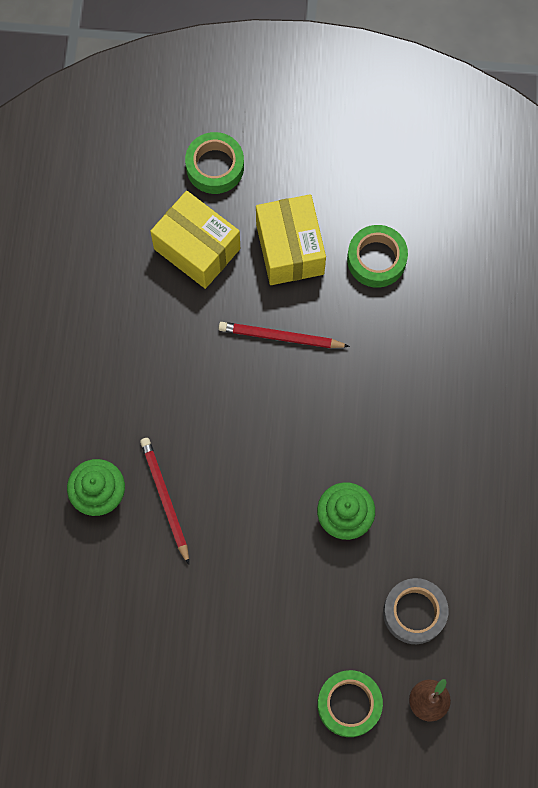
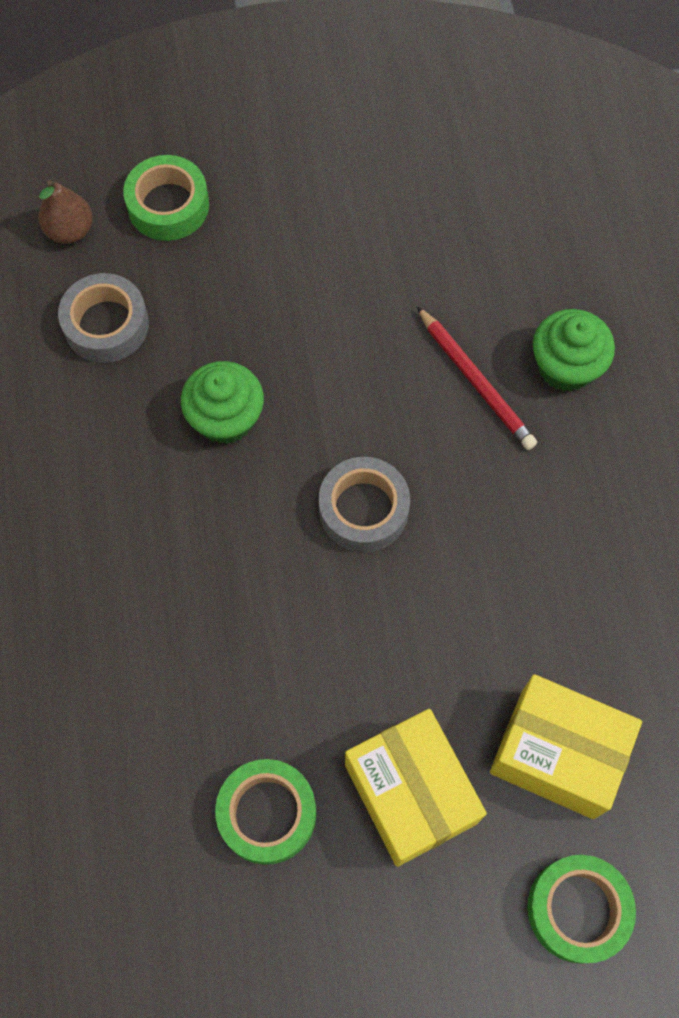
camera: 165 degrees right, 5 degrees down
(268, 427) = (363, 509): none -> grey tape
(280, 337) = (384, 645): red pencil -> none

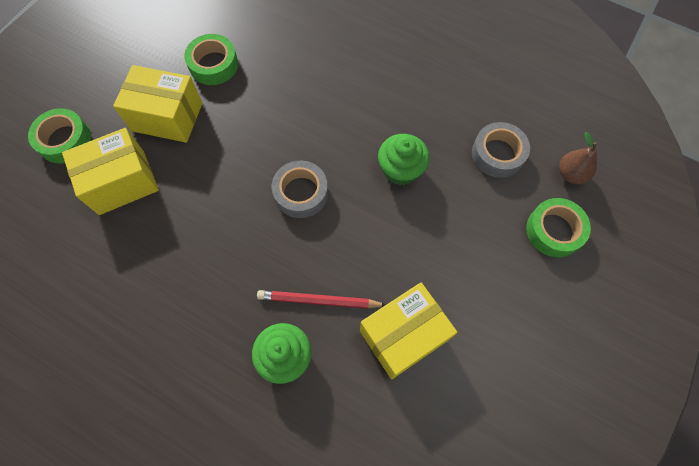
camera: 130 degrees right, 0 degrees up
(432, 271) = (403, 335): none -> yellow box

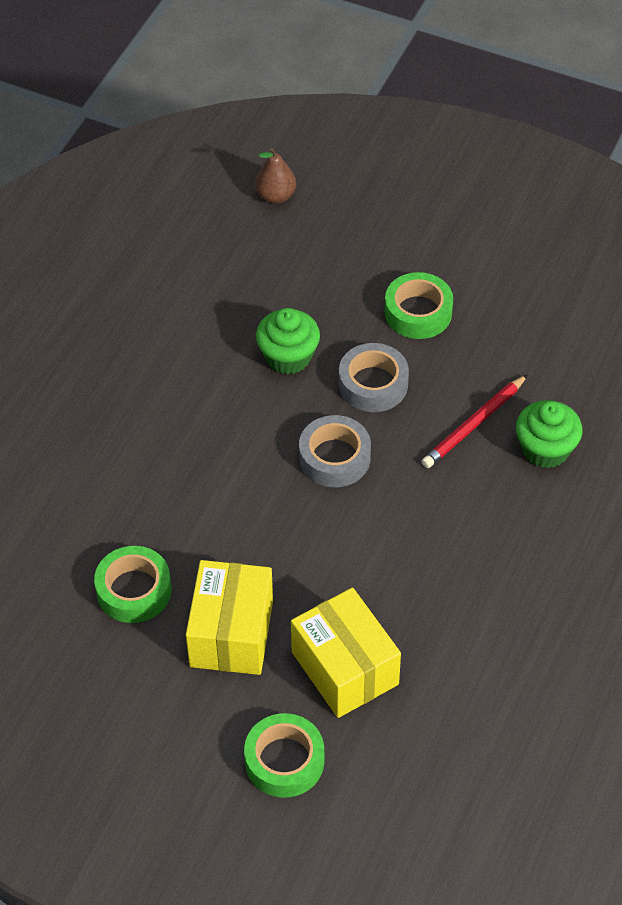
camera: 95 degrees left, 15 degrees down
(319, 300) = (474, 424): red pencil -> red pencil turned 45 degrees clockwise
(403, 335) = (500, 343): yellow box -> none
(497, 154) = (255, 262): grey tape -> grey tape (373, 384)
(554, 231) = (351, 213): green tape -> green tape (418, 312)

